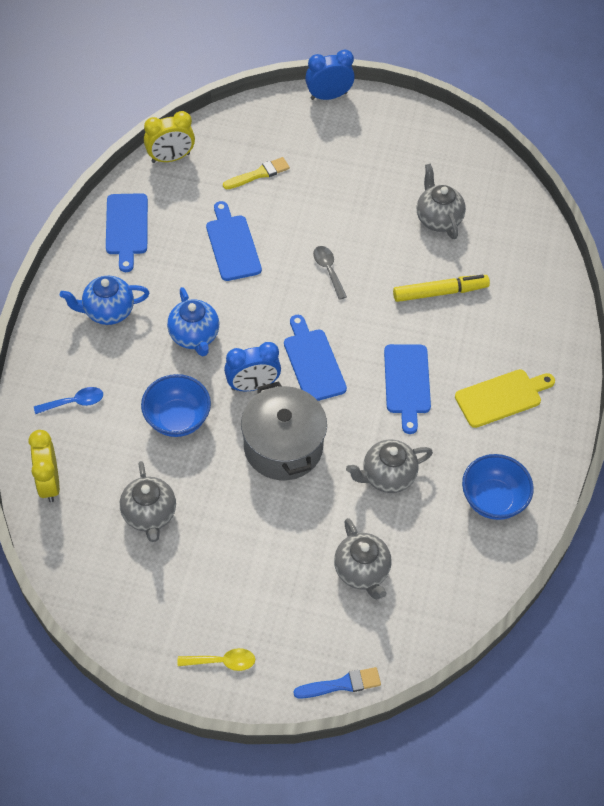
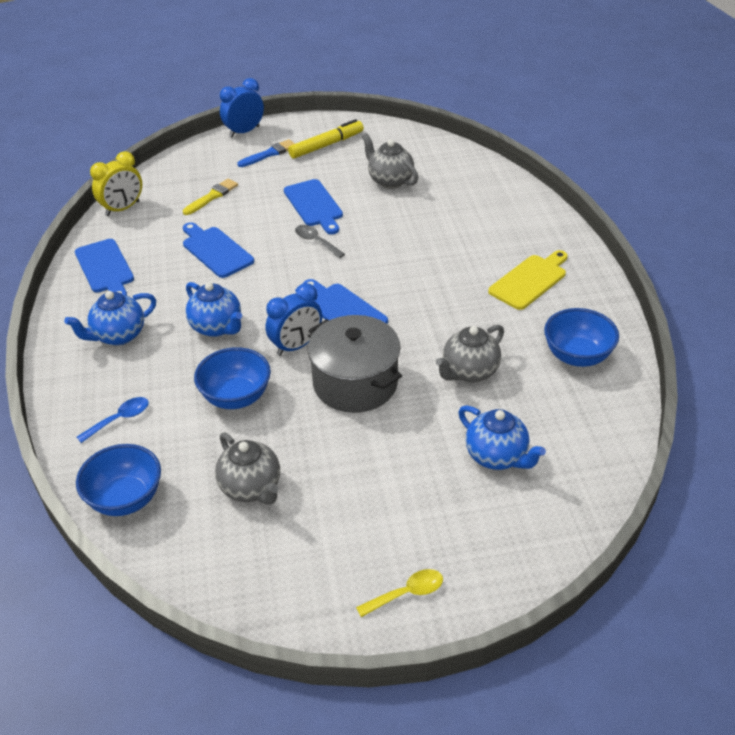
camera: 20 degrees left, 15 degrees down
(49, 483) = (125, 499): yellow clock -> blue bowl
(341, 684) = (543, 564): blue brush -> blue brush (269, 154)
(362, 571) = (497, 456): grey teapot -> blue teapot
(407, 383) = (439, 297): blue cutting board -> blue cutting board (314, 205)
(440, 292) = (425, 227): yellow marker -> yellow marker (326, 145)

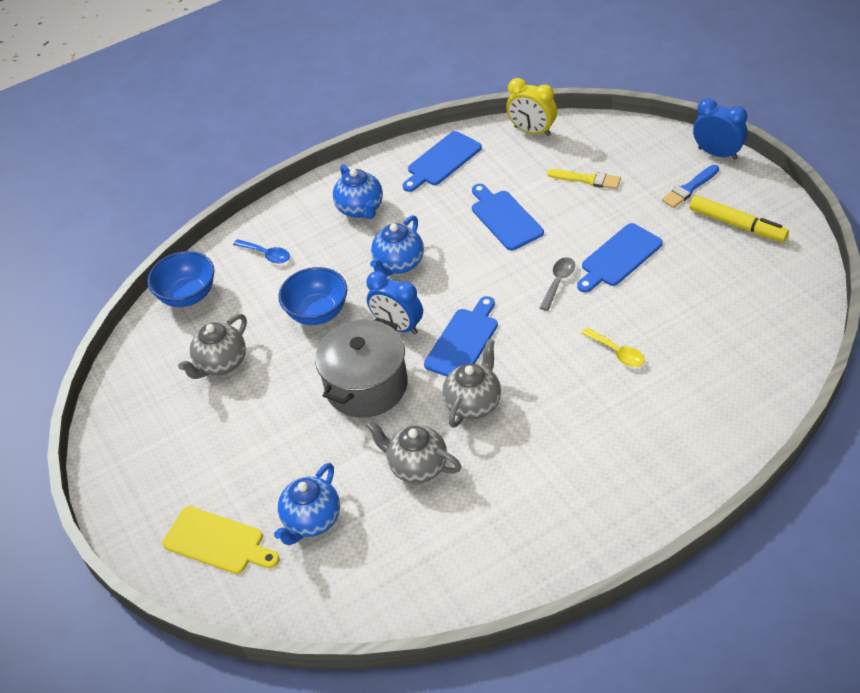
camera: 75 degrees right, 5 degrees up
(118, 335) = (361, 209): blue teapot -> blue teapot turned 150 degrees counterclockwise
(216, 250) = (505, 218): blue cutting board -> blue cutting board turned 60 degrees counterclockwise
(269, 154) = (689, 188): blue brush -> blue brush turned 105 degrees clockwise
(390, 180) = (703, 300): grey teapot -> grey teapot (474, 403)
(406, 593) = (143, 501): yellow spoon -> yellow spoon (617, 352)
(530, 280) = (588, 478): yellow cutting board -> yellow cutting board (217, 542)
(577, 356) = (480, 552): blue bowl -> none

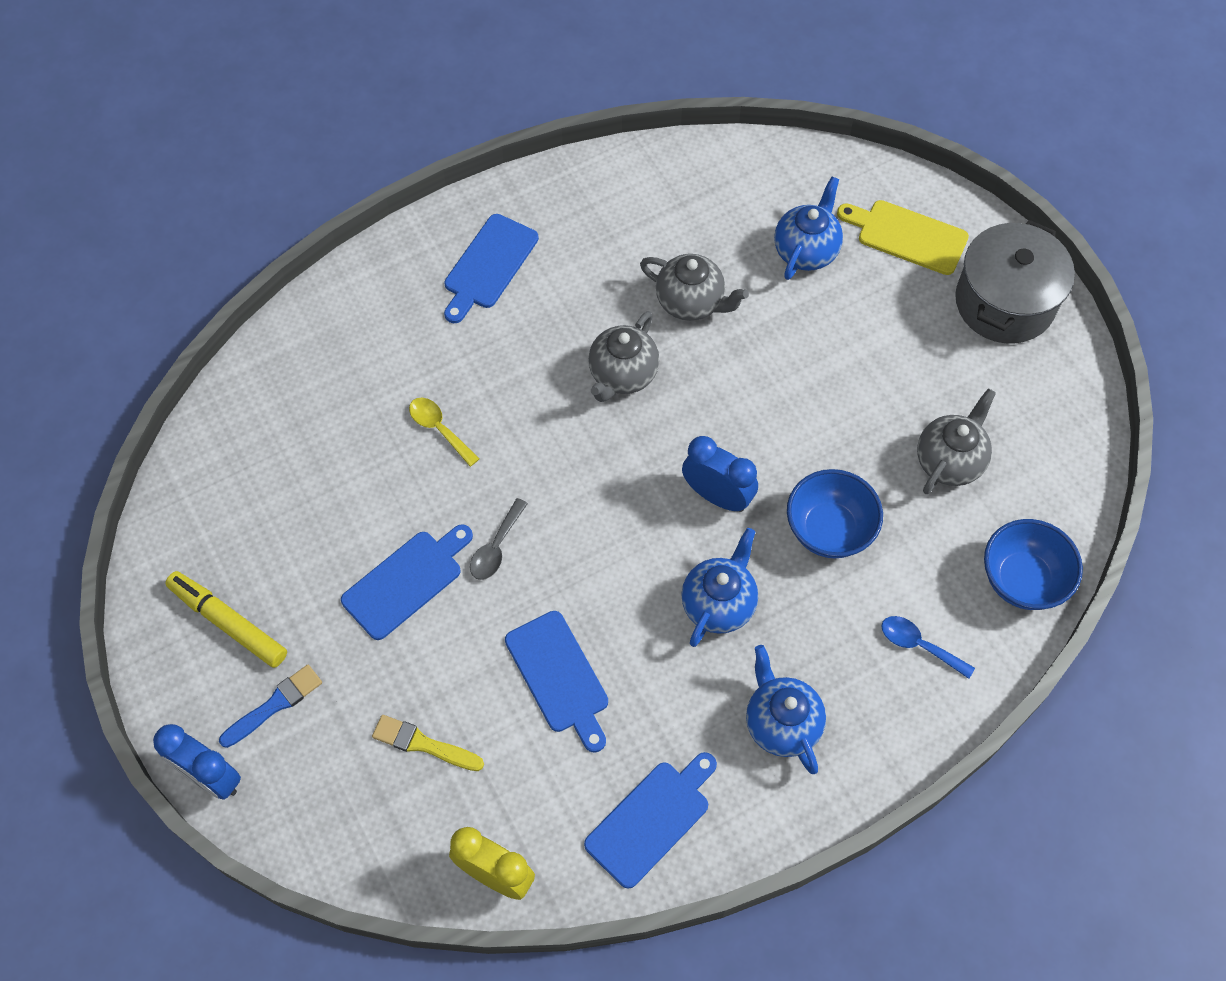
camera: 175 degrees right, 15 degrees up
(366, 386) = (755, 411): grey pot -> grey pot (1004, 302)
(463, 341) = (631, 464): blue cutting board -> blue cutting board (488, 265)

